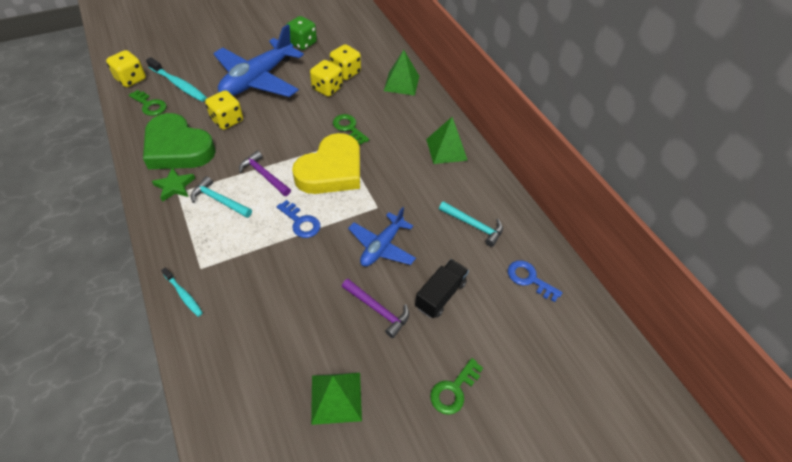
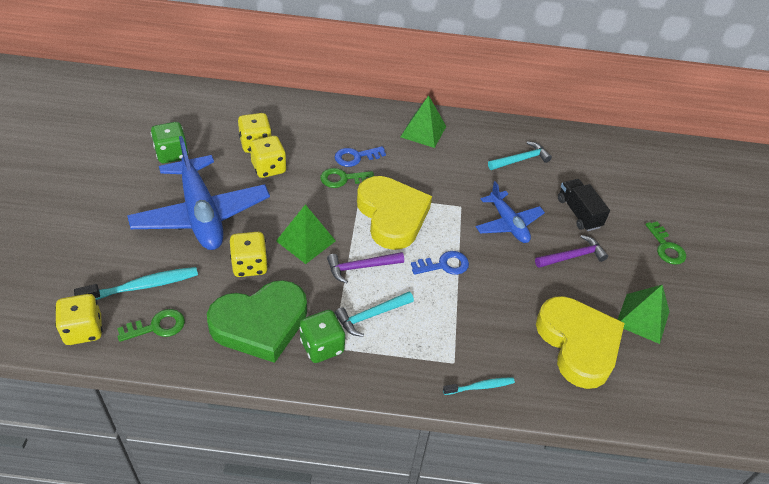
camera: 60 degrees left, 5 degrees down
(175, 186) = (322, 346): green star -> green dice
(269, 351) = (578, 344): none -> yellow heart
(401, 83) = (309, 115): green pyramid -> green pyramid (305, 241)
(529, 279) = (591, 158): blue key -> blue key (356, 157)

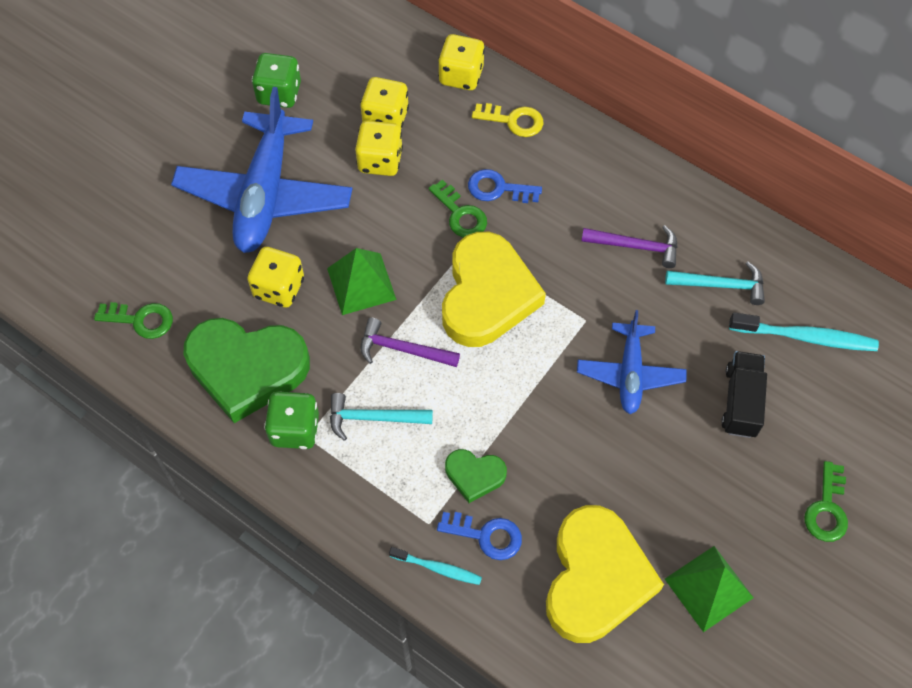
camera: 35 degrees right, 15 degrees up
(83, 330) = (69, 289): yellow dice -> yellow dice (461, 76)
(141, 286) = (151, 262): turquoise toothbrush -> turquoise toothbrush (804, 337)
(338, 119) = (513, 121): none -> yellow key
(342, 179) = (460, 214): green key -> green key turned 150 degrees counterclockwise
(423, 131) = (615, 184): green pyramid -> none
(444, 265) = (505, 393): blue key -> blue key (486, 535)
(461, 320) = (474, 475): none -> green heart
(572, 256) = (682, 460): purple hammer -> purple hammer (636, 246)

